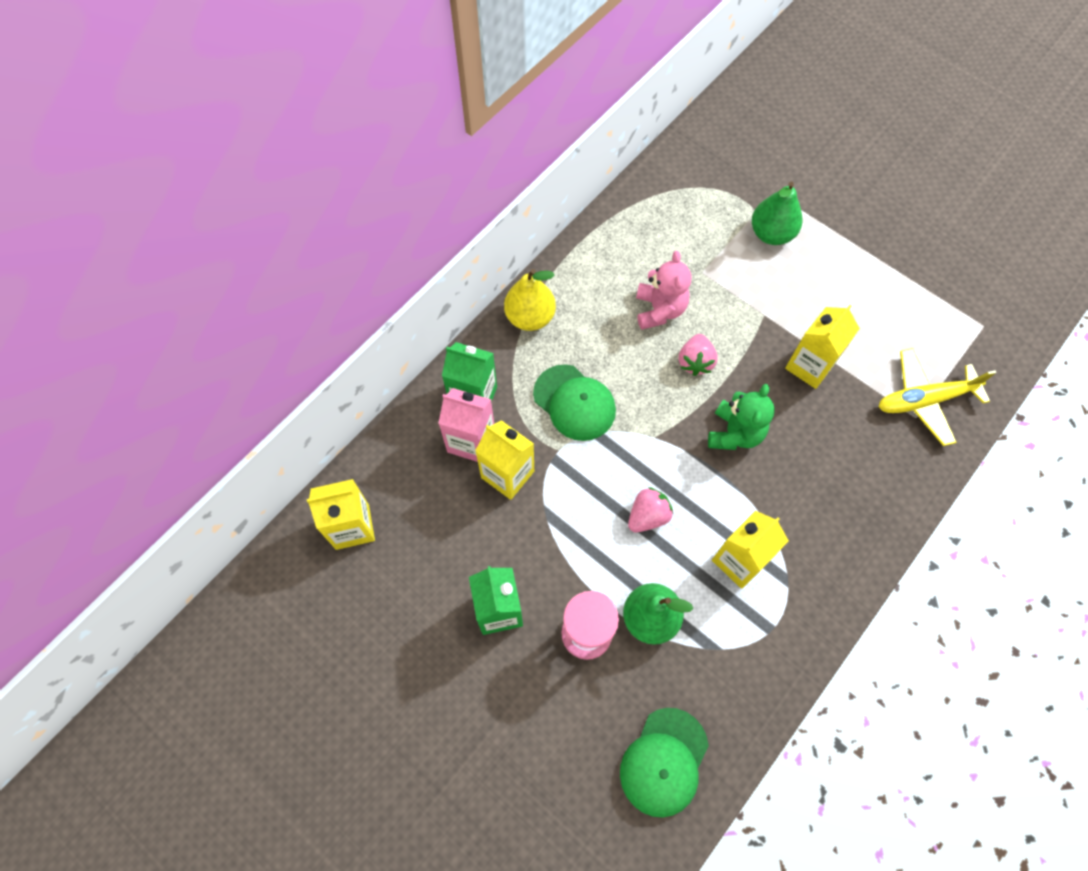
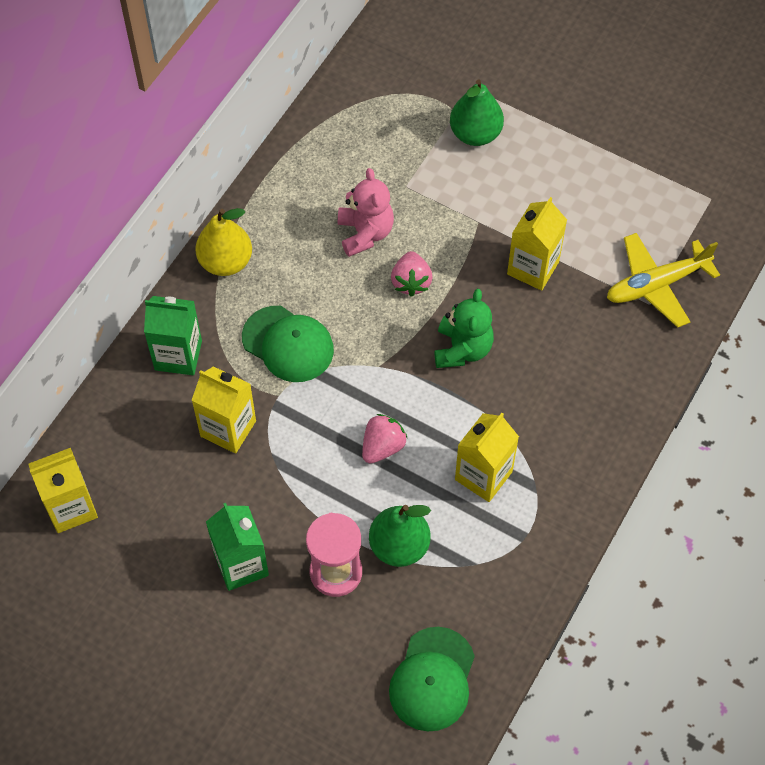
camera: 10 degrees left, 5 degrees down
(471, 441) = (183, 401): pink carton -> none

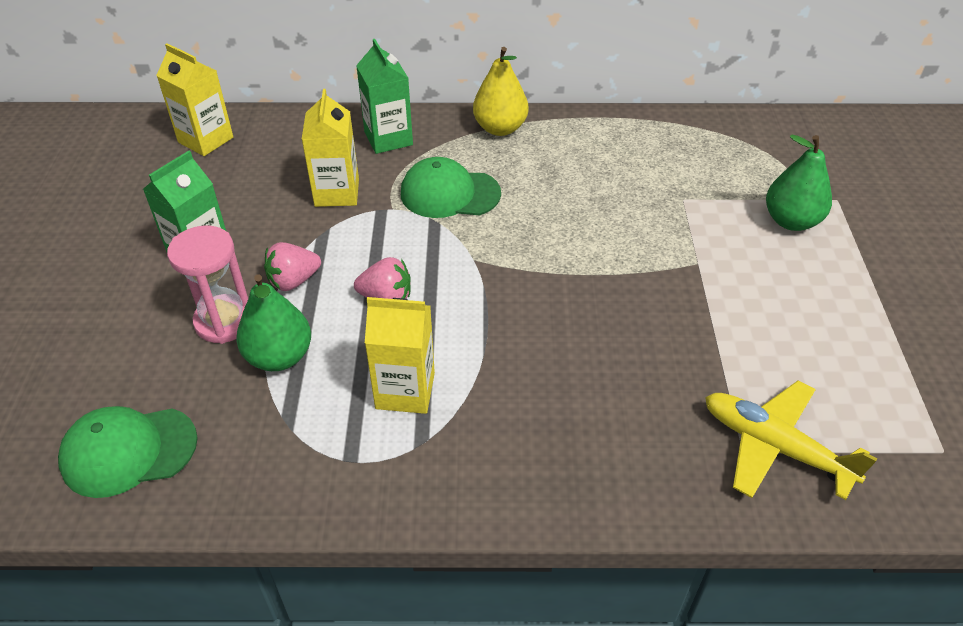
camera: 60 degrees right, 15 degrees down
(288, 344) = (449, 193): green cap -> green cap turned 90 degrees clockwise
(365, 233) = (607, 194): pink teddy bear -> none
(411, 282) = (584, 244): pink strawberry -> pink strawberry (293, 281)
(462, 349) = (542, 311): green teddy bear -> none
(533, 268) = (687, 326): yellow carton -> none

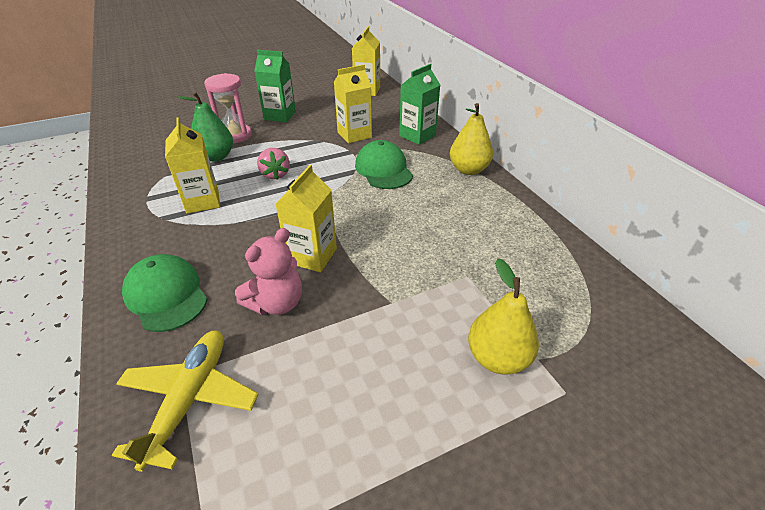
camera: 65 degrees right, 5 degrees down
(128, 451) = (144, 140): green cap -> green cap (166, 295)
(293, 281) = (274, 144): pink strawberry -> none
(593, 303) = (312, 256): none -> yellow carton
(661, 351) = (276, 303): none -> pink teddy bear
(791, 221) = (497, 358): green pear -> yellow pear

